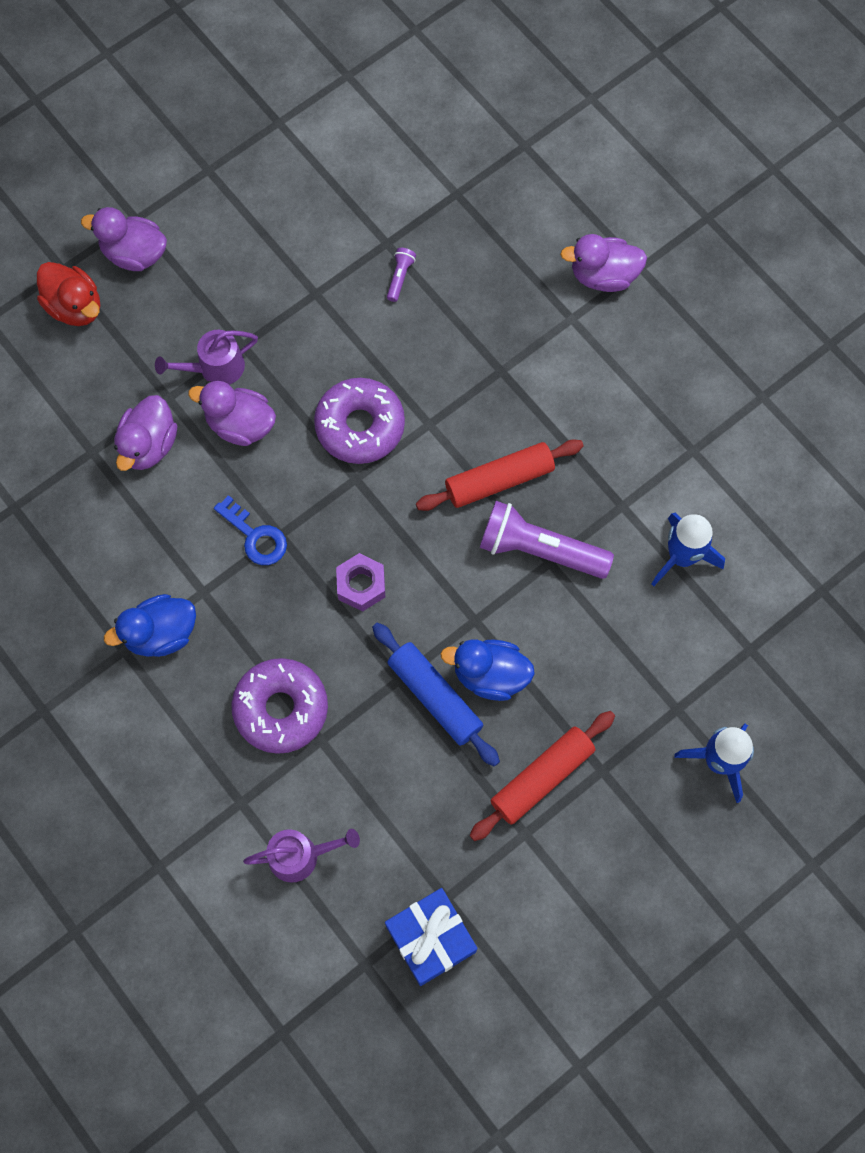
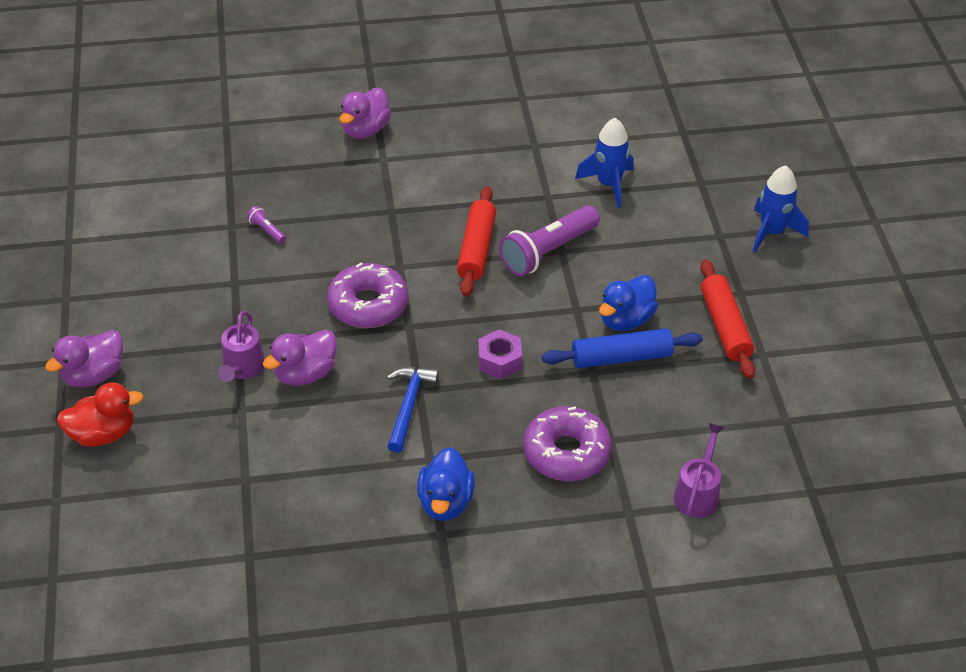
camera: 60 degrees left, 25 degrees down
(149, 445) = (272, 439): purple duck -> none
(255, 536) = (408, 406): blue key -> blue hammer
(431, 939) = (813, 443): blue gift -> none

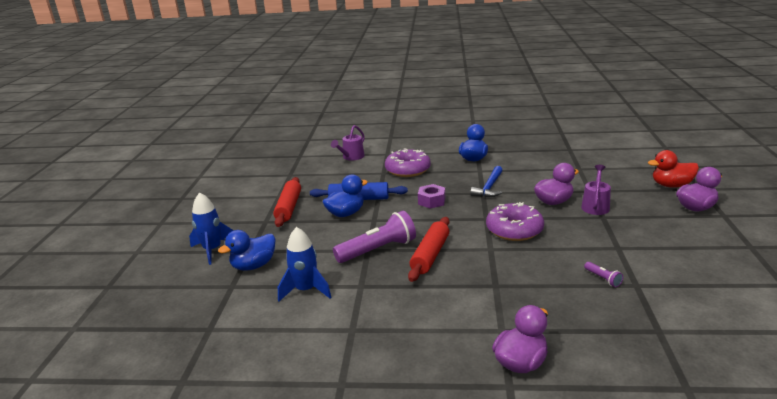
camera: 165 degrees left, 20 degrees down
(696, 212) = (254, 266): none -> blue duck

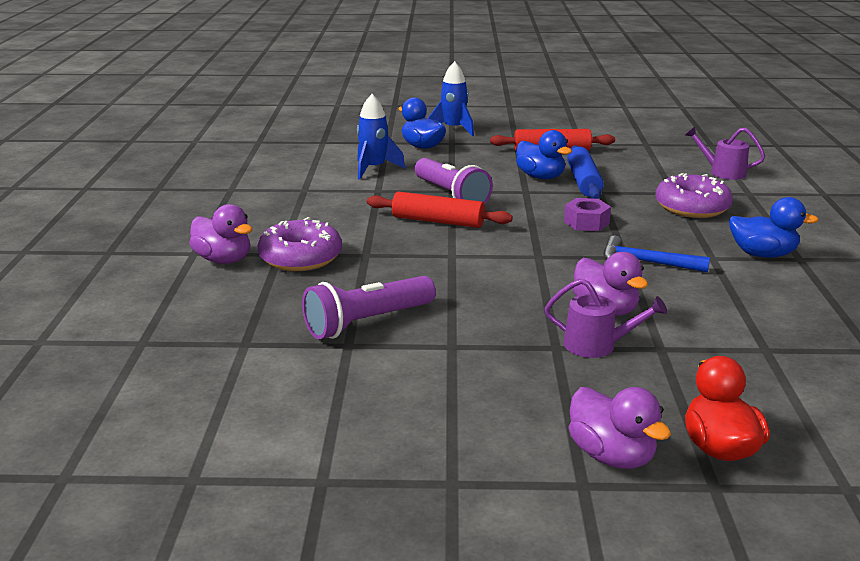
camera: 85 degrees right, 0 degrees up
(514, 230) = (505, 273): purple donut -> purple donut (300, 257)
(603, 279) = (367, 322): purple flashlight -> purple flashlight, size x2.31

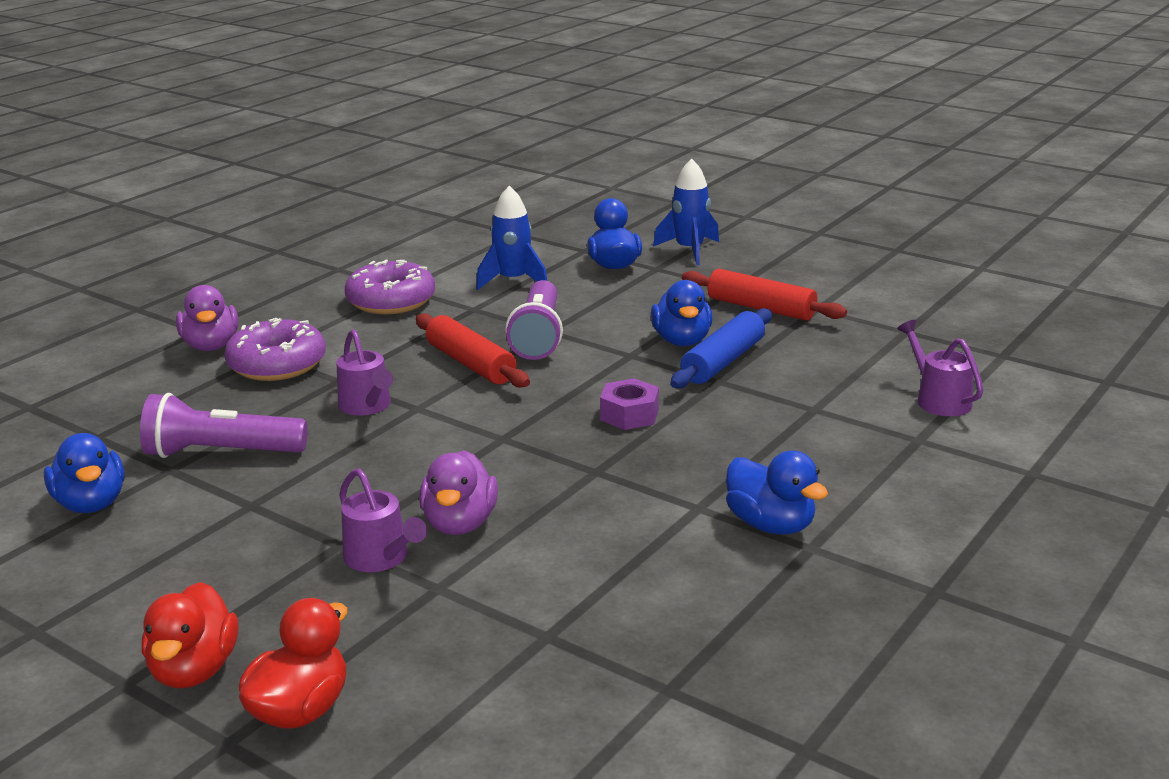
camera: 35 degrees right, 0 degrees up
(329, 387) = (91, 504): none -> blue duck
(417, 264) = (367, 406): none -> purple watering can
(611, 455) = (194, 670): purple duck -> red duck
(646, 262) = (607, 486): blue hammer -> none
(692, 207) = (799, 435): purple donut -> purple donut (391, 301)

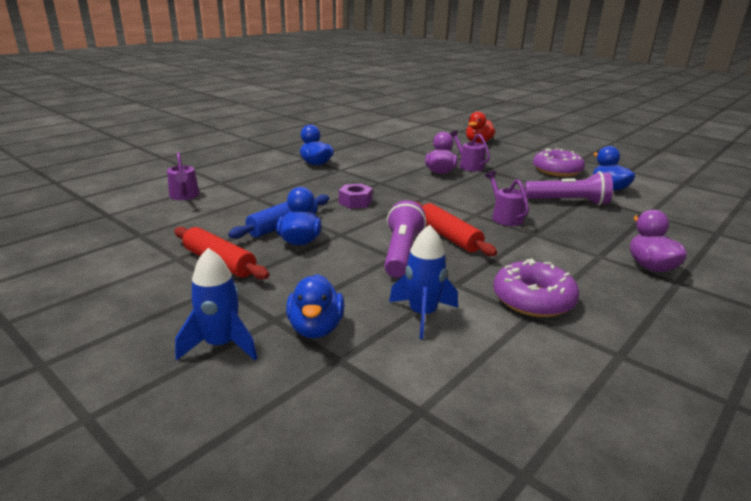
camera: 175 degrees left, 0 degrees up
(194, 670) = (516, 150): red duck -> none
(277, 364) = (584, 247): purple donut -> purple donut (557, 171)

